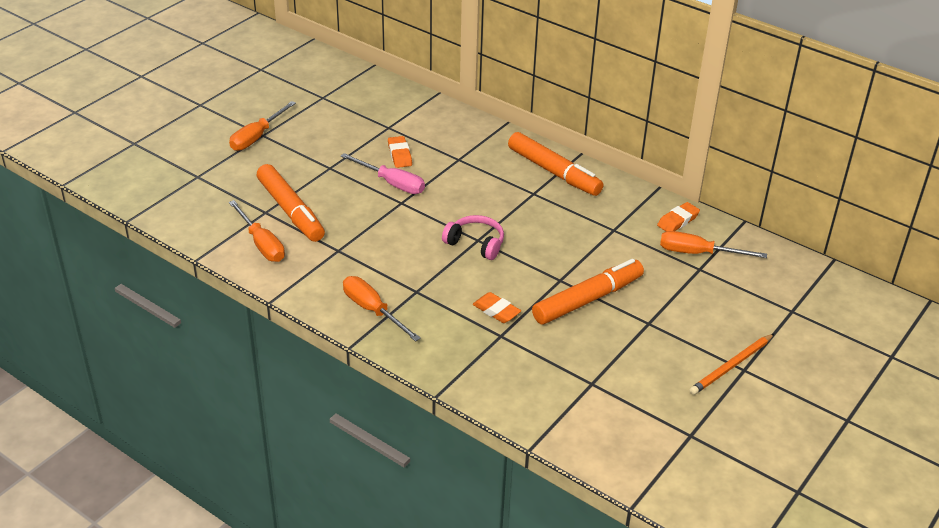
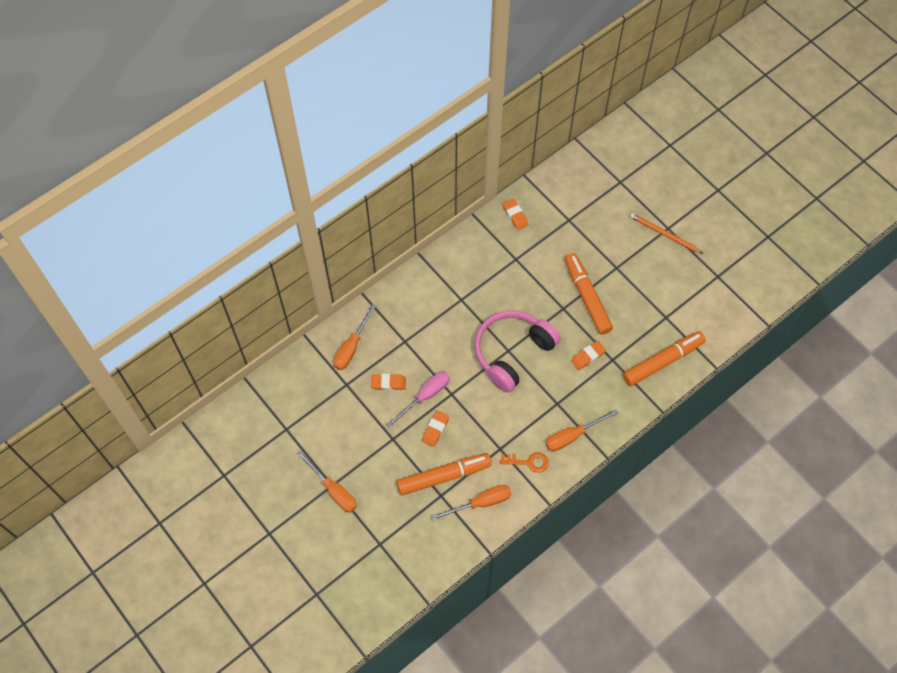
camera: 75 degrees left, 25 degrees up
(325, 276) = (529, 462): none -> orange key
(350, 196) = (435, 429): none -> orange eraser
(475, 244) = (512, 353): pink headphones -> pink headphones, size x1.85
(554, 172) = (438, 278): orange marker -> orange marker (663, 361)
(698, 253) = (552, 215): orange screwdriver -> orange screwdriver (351, 347)
(731, 366) = (664, 234): orange pencil -> orange pencil turned 150 degrees clockwise

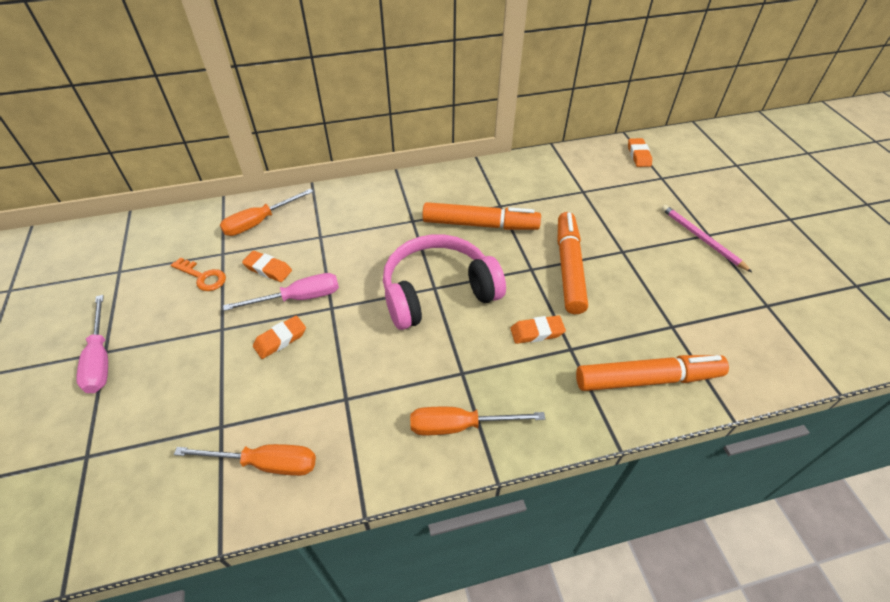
camera: 25 degrees right, 15 degrees down
(334, 490) = (100, 358): orange screwdriver -> pink screwdriver
(444, 476) = (245, 402): orange marker -> orange marker (480, 224)
(515, 215) = (522, 170): orange eraser -> orange eraser (638, 155)
(529, 462) = (374, 435): orange key -> orange key (203, 277)
(664, 234) = (701, 238): orange pencil -> pink pencil

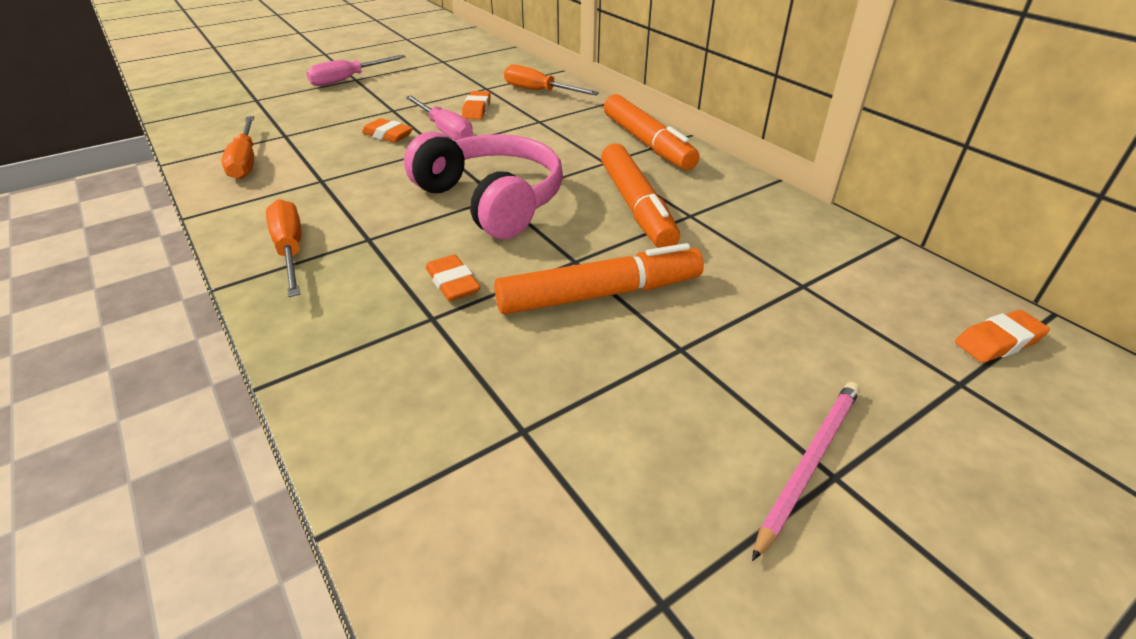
camera: 70 degrees right, 10 degrees down
(203, 277) = (452, 88): orange key -> none
(647, 379) = (391, 406): orange marker -> orange marker (647, 143)

